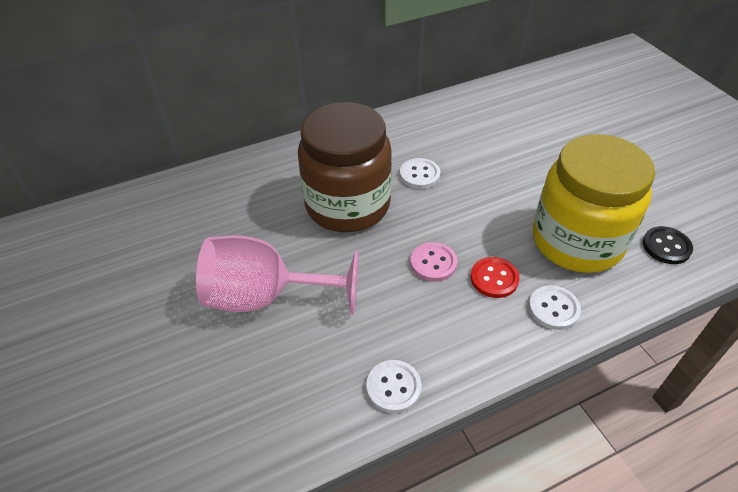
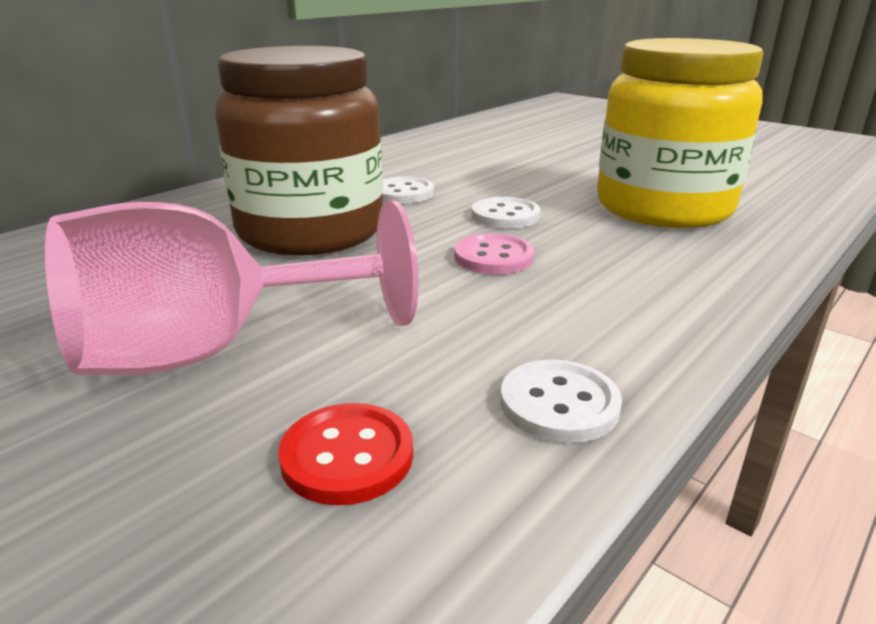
camera: 25 degrees left, 20 degrees down
(494, 278) = (596, 254): red button -> red button (347, 456)
(553, 308) = (706, 263): white button -> white button (505, 215)
(666, 246) = (765, 195): black button -> none

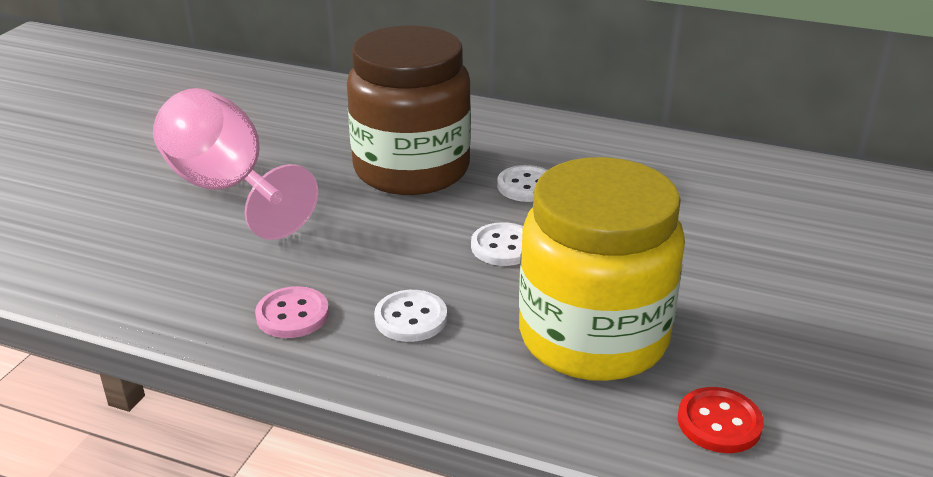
camera: 70 degrees right, 5 degrees up
(347, 456) = (142, 254): red button -> red button (719, 422)
(493, 257) = (404, 256): pink button -> pink button (292, 315)
(559, 404) = (200, 311): white button -> white button (411, 318)

